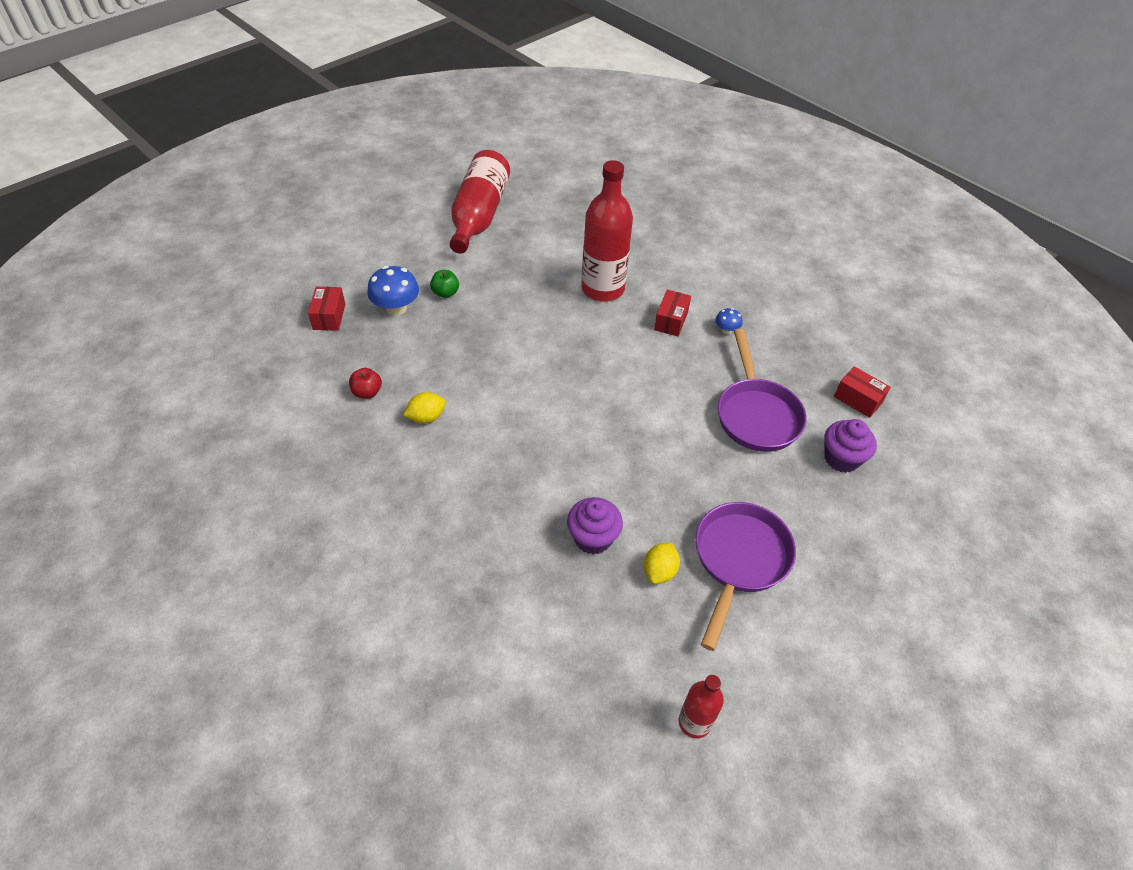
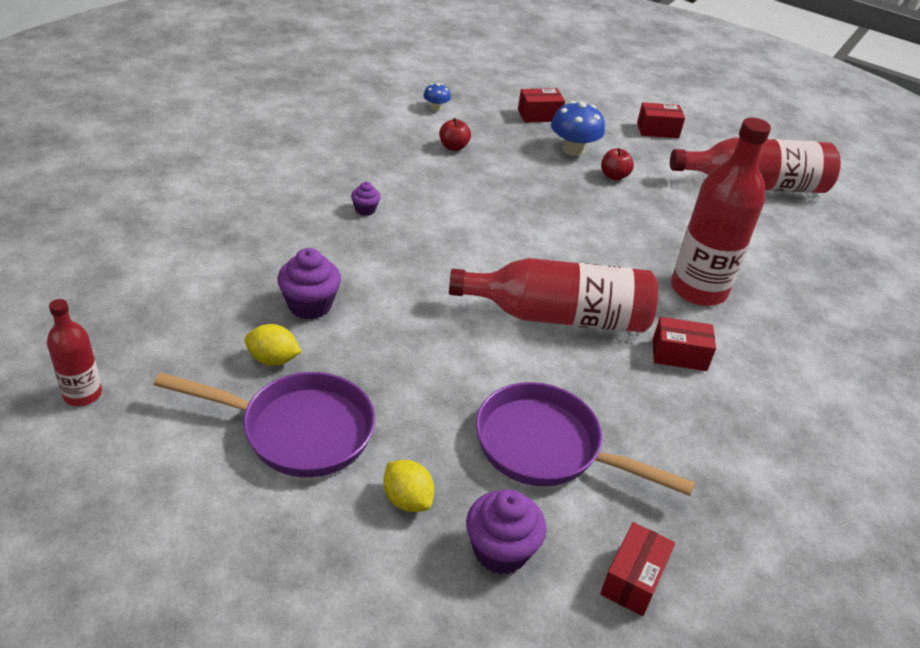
camera: 75 degrees right, 10 degrees down
(381, 245) = (657, 130): none -> red box
(426, 417) = (436, 183): yellow lemon -> yellow lemon (407, 499)
(445, 293) = (614, 176): green apple -> red apple
(458, 478) = (365, 210): none -> purple cupcake
(624, 375) = (559, 316): none -> red bottle
(726, 330) = (696, 413): blue mushroom -> blue mushroom (436, 107)
(756, 414) = (547, 448): purple pan -> purple pan turned 45 degrees clockwise

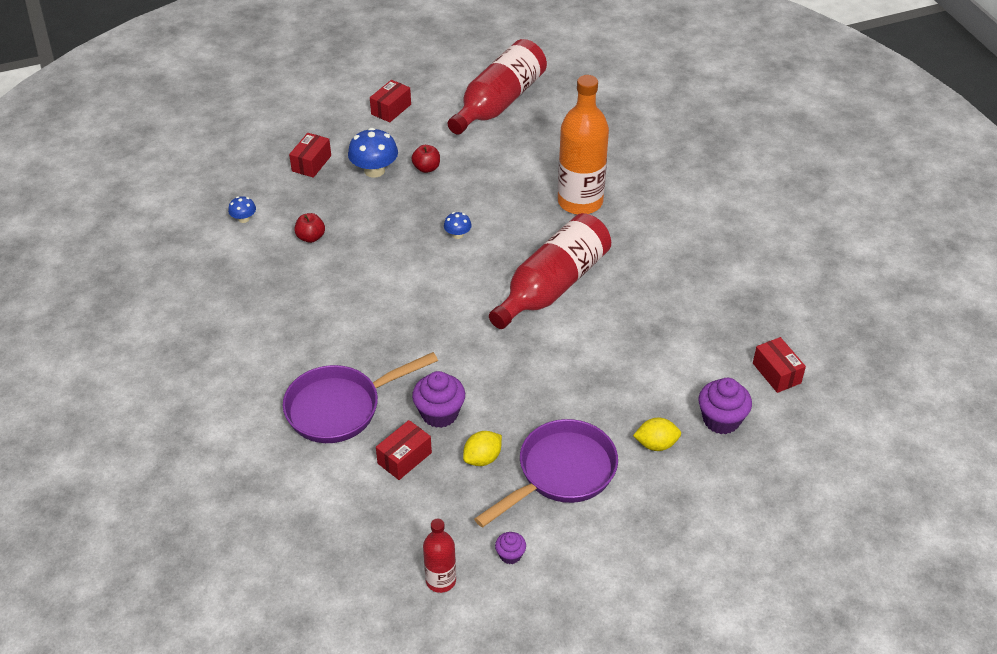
camera: 50 degrees left, 5 degrees up
(365, 210) = (350, 330): purple cupcake -> purple cupcake (510, 555)
(547, 448) = (661, 357): purple pan -> purple pan (340, 408)
(554, 226) = (457, 234): none -> blue mushroom
(679, 355) = (630, 249): red box -> red box (404, 458)
(698, 290) = (580, 202): red bottle -> orange bottle

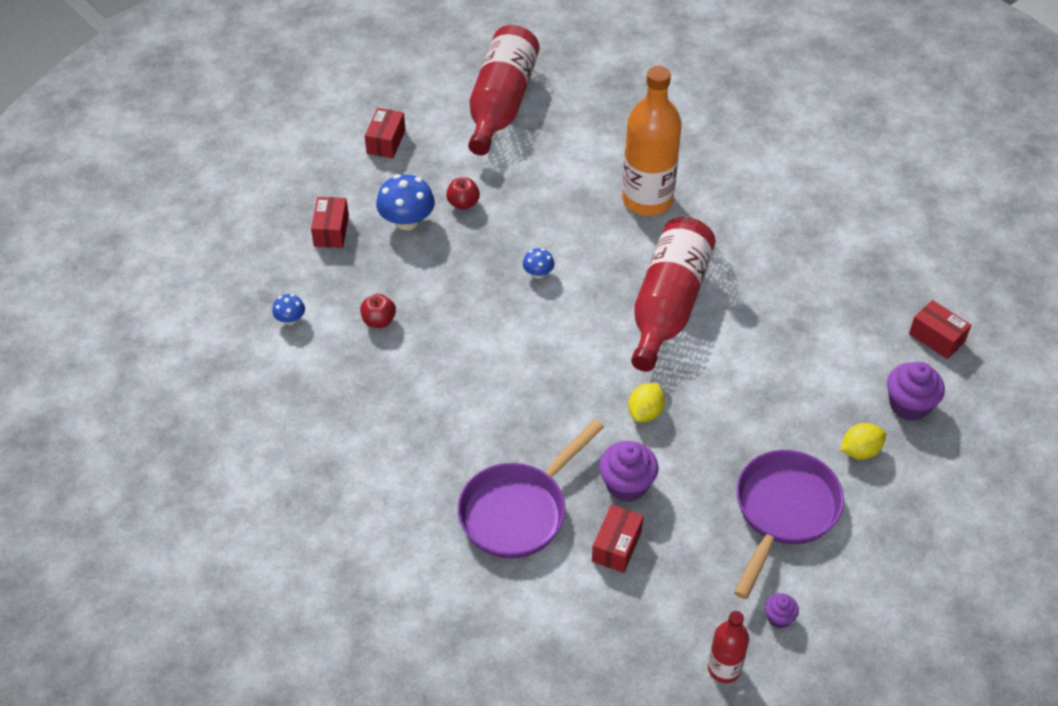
camera: 20 degrees left, 5 degrees up
(482, 458) = (697, 521): yellow lemon -> yellow lemon (645, 412)

